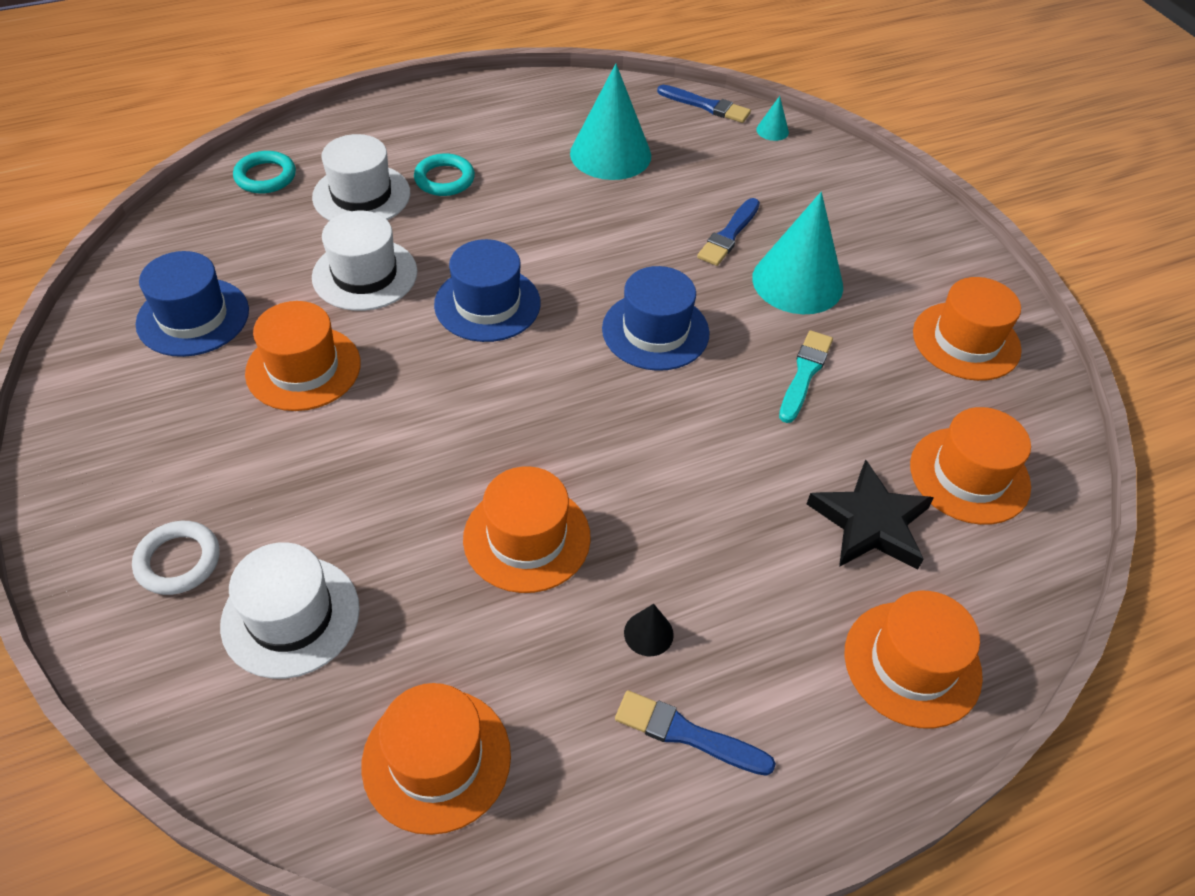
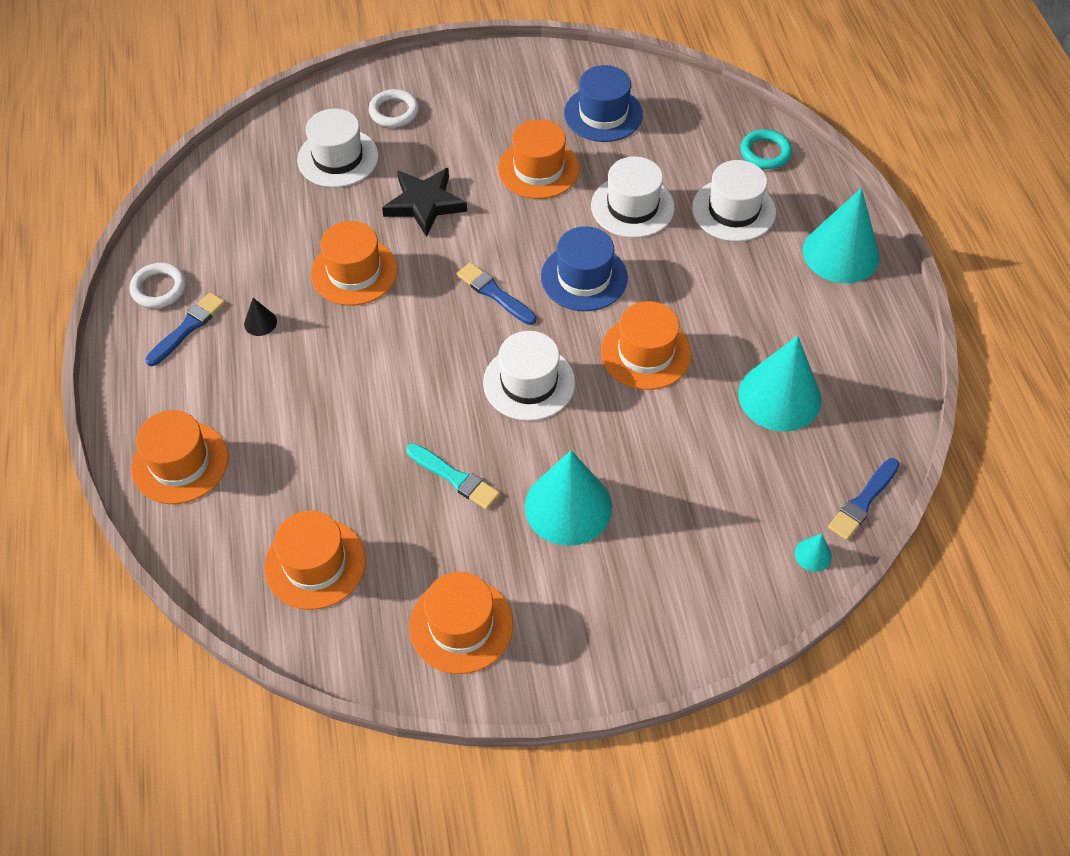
camera: 105 degrees right, 5 degrees up
(415, 122) = (840, 253): none -> turquoise cone
(436, 759) = (223, 214): orange hat -> orange hat (645, 353)
(444, 179) = (751, 266): turquoise ring -> none
(621, 810) = (159, 288): none -> white ring
(655, 331) = (529, 382): blue hat -> white hat
(729, 234) = (643, 468): blue brush -> blue brush (495, 294)
(870, 522) = (296, 476): black star -> black star (425, 204)

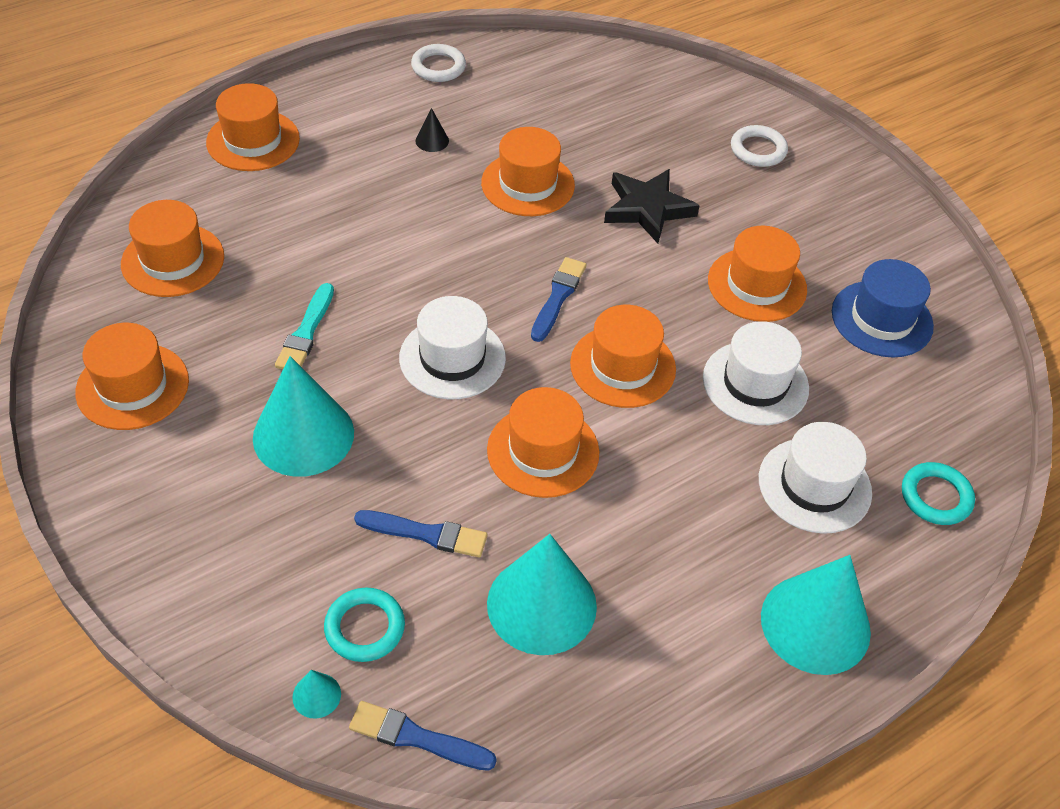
camera: 65 degrees right, 5 degrees down
(187, 328) = (402, 98): blue brush -> blue brush (425, 534)
(338, 158) = (667, 129): white hat -> none
(584, 277) = (622, 366): blue hat -> orange hat
(765, 510) = (365, 627): none -> turquoise ring

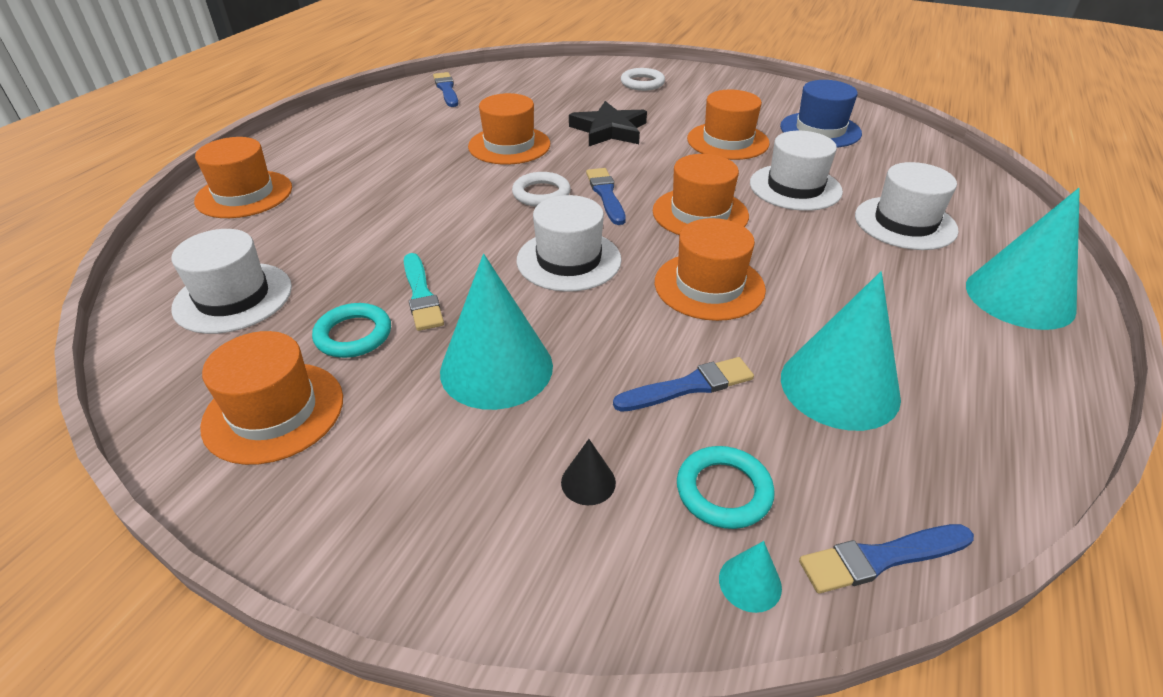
camera: 30 degrees left, 10 degrees down
(173, 260) = (233, 297): orange hat -> white hat
(432, 140) = (407, 147): black cone -> black cone (588, 482)
(438, 67) = (369, 109): white ring -> white ring (541, 194)
(537, 67) = (446, 89): none -> blue brush
(935, 497) = (975, 198): turquoise ring -> turquoise ring (353, 335)

